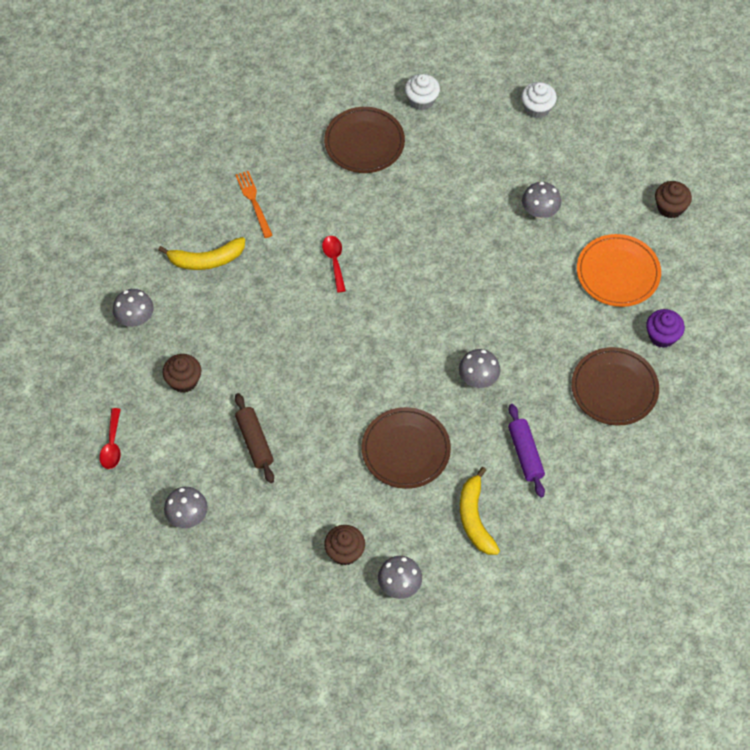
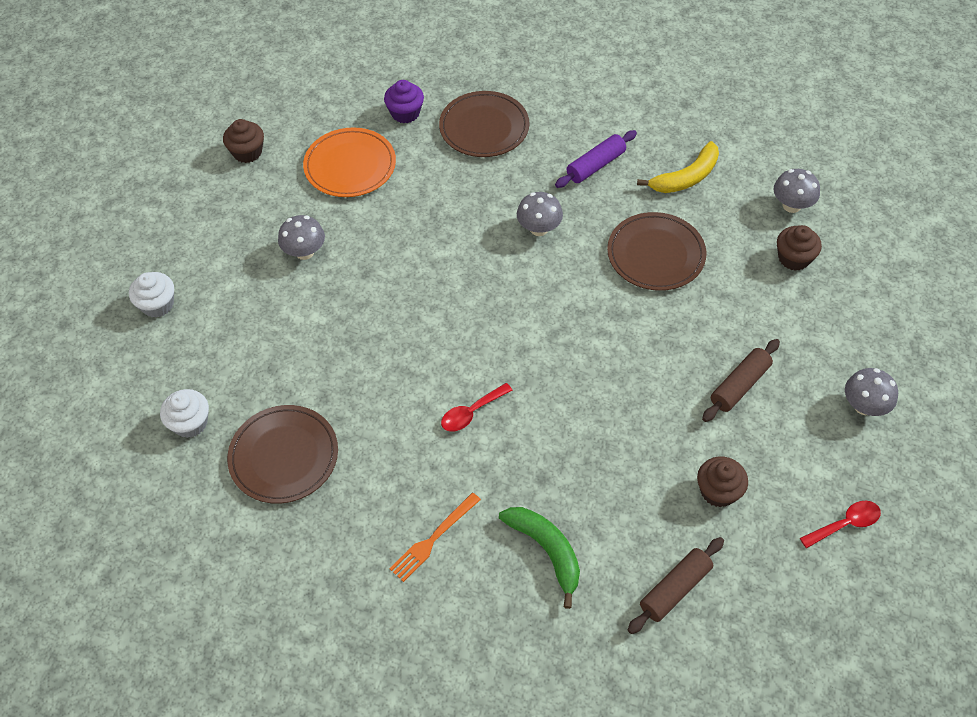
camera: 115 degrees left, 5 degrees down
(135, 318) = (675, 589): grey mushroom -> brown rolling pin
(206, 260) = (546, 550): yellow banana -> green banana

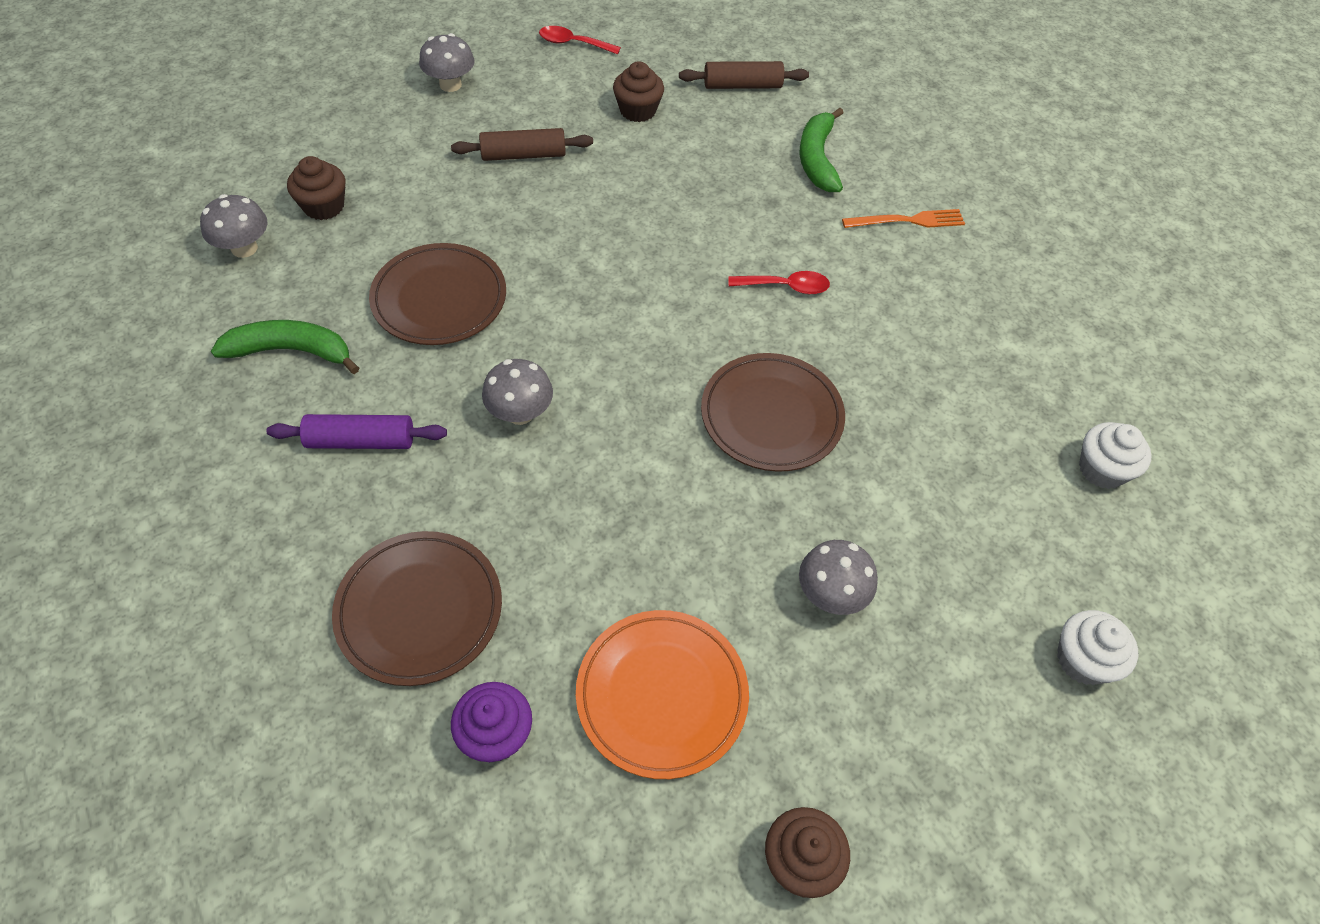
camera: 145 degrees left, 0 degrees up
(284, 456) = (1009, 369): brown plate -> brown plate (771, 416)
(686, 177) = (291, 351): yellow banana -> green banana

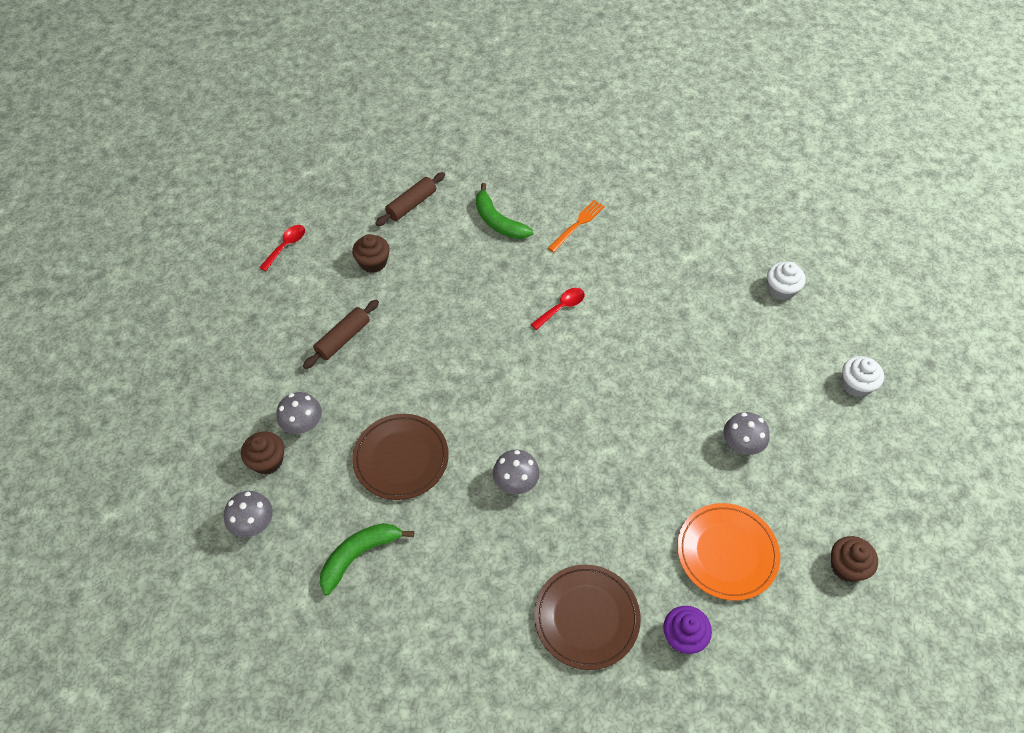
camera: 40 degrees left, 0 degrees up
(361, 441) = (457, 567): purple rolling pin -> none
(450, 84) = (245, 327): grey mushroom -> grey mushroom (303, 424)
(573, 43) = (286, 246): red spoon -> red spoon turned 150 degrees clockwise
(771, 416) = (628, 381): brown plate -> none

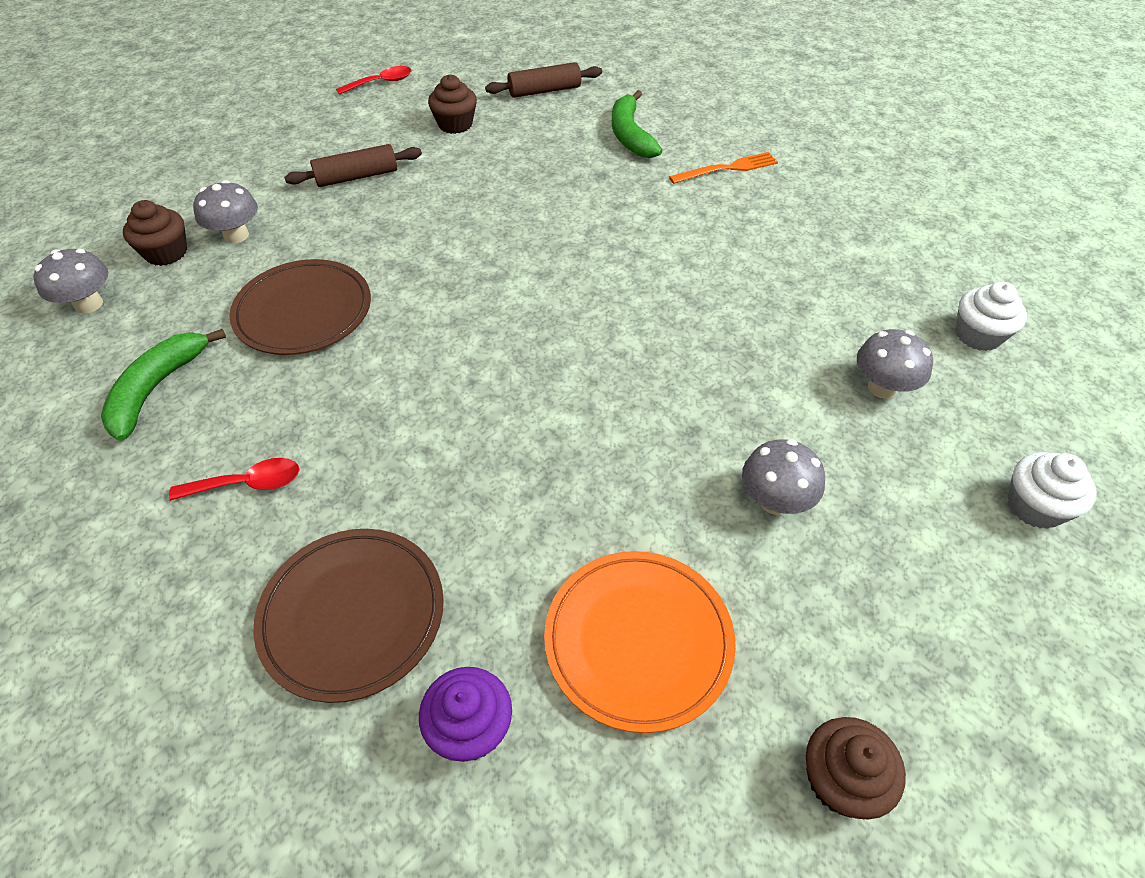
camera: 30 degrees right, 5 degrees down
(359, 555) = (156, 388): green banana -> green banana turned 60 degrees counterclockwise
(516, 482) = (412, 398): grey mushroom -> grey mushroom (882, 387)
(561, 308) = (636, 240): red spoon -> red spoon (247, 484)

